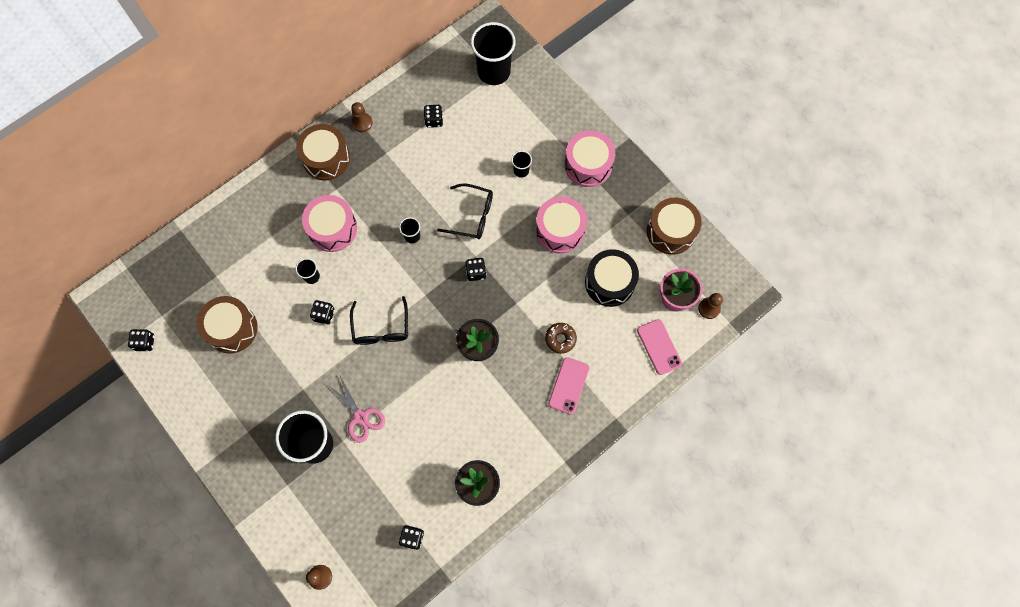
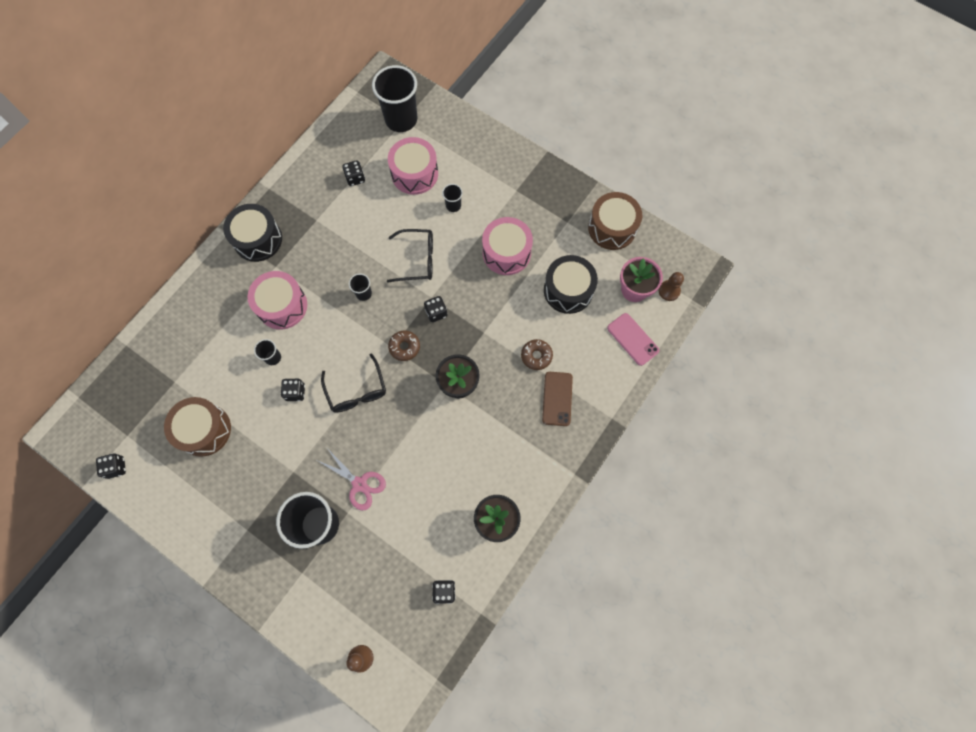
camera: 15 degrees left, 0 degrees up
(326, 158) = (258, 239): brown drum -> black drum
(362, 123) = (285, 197): brown pawn -> none
(437, 298) = (404, 347): none -> brown donut
(568, 385) = (557, 398): pink phone -> brown phone
(588, 165) = (516, 185): pink drum -> pink drum (414, 173)

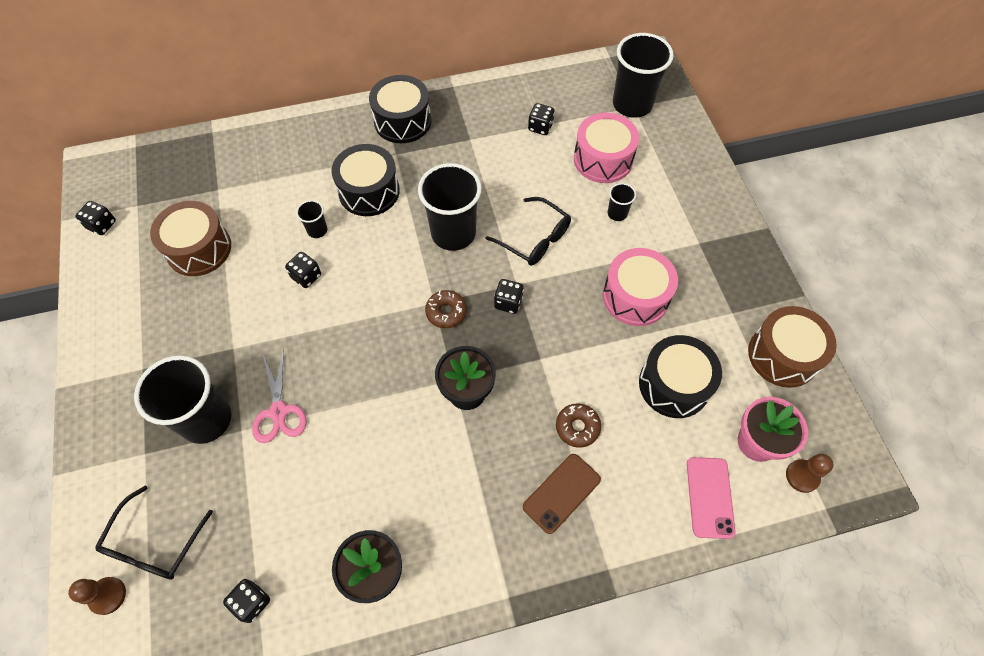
camera: 40 degrees right, 10 degrees down
(282, 306) = (369, 191): pink drum -> black drum
(357, 391) = (362, 318): black glasses -> black glasses (154, 544)
(363, 293) = (453, 233): black cup -> black cup, size x2.21

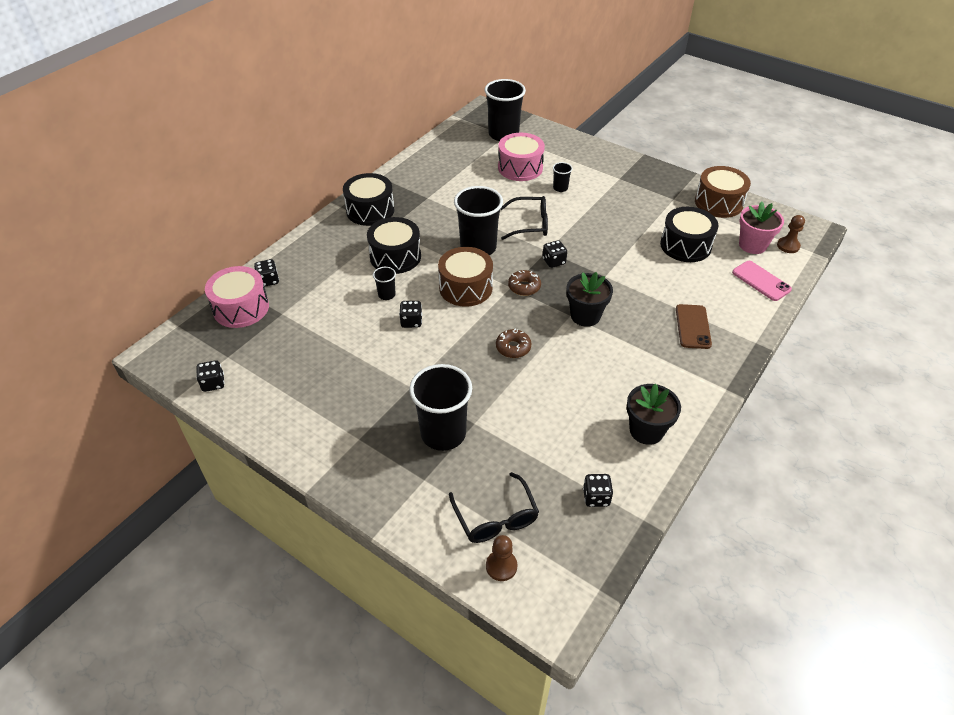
camera: 40 degrees left, 15 degrees down
(199, 249) = (312, 352): brown drum -> brown drum (465, 288)
(279, 412) = (486, 398): pink scissors -> none
(540, 127) = (463, 170): black dice -> black dice (268, 280)
(577, 427) = (663, 293): brown donut -> brown donut (513, 347)
(635, 296) = (618, 219): pink drum -> pink drum (241, 308)

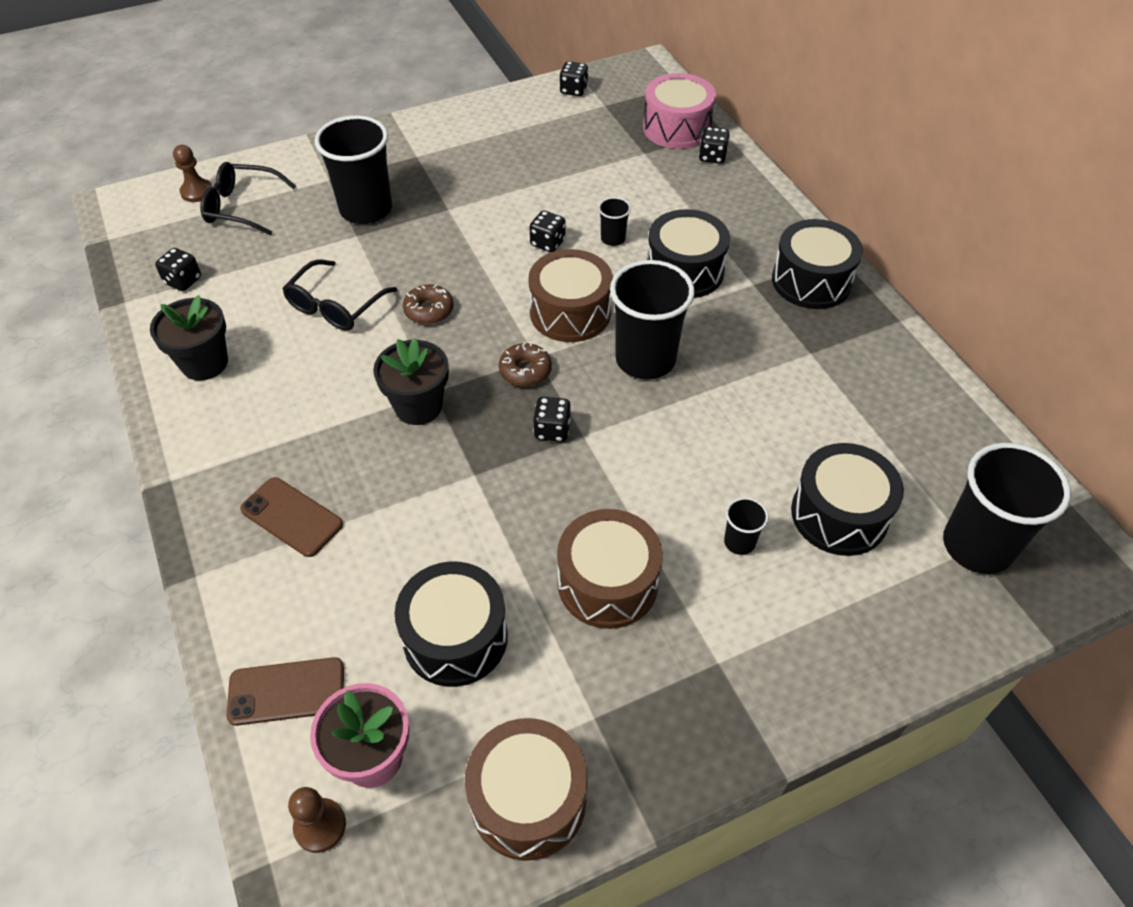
camera: 120 degrees right, 5 degrees up
(520, 168) = (839, 514): pink drum -> black drum
(530, 224) = (661, 446): black glasses -> black glasses (335, 306)
(616, 215) = (607, 583): none -> brown drum
(761, 281) = (286, 691): pink phone -> brown phone

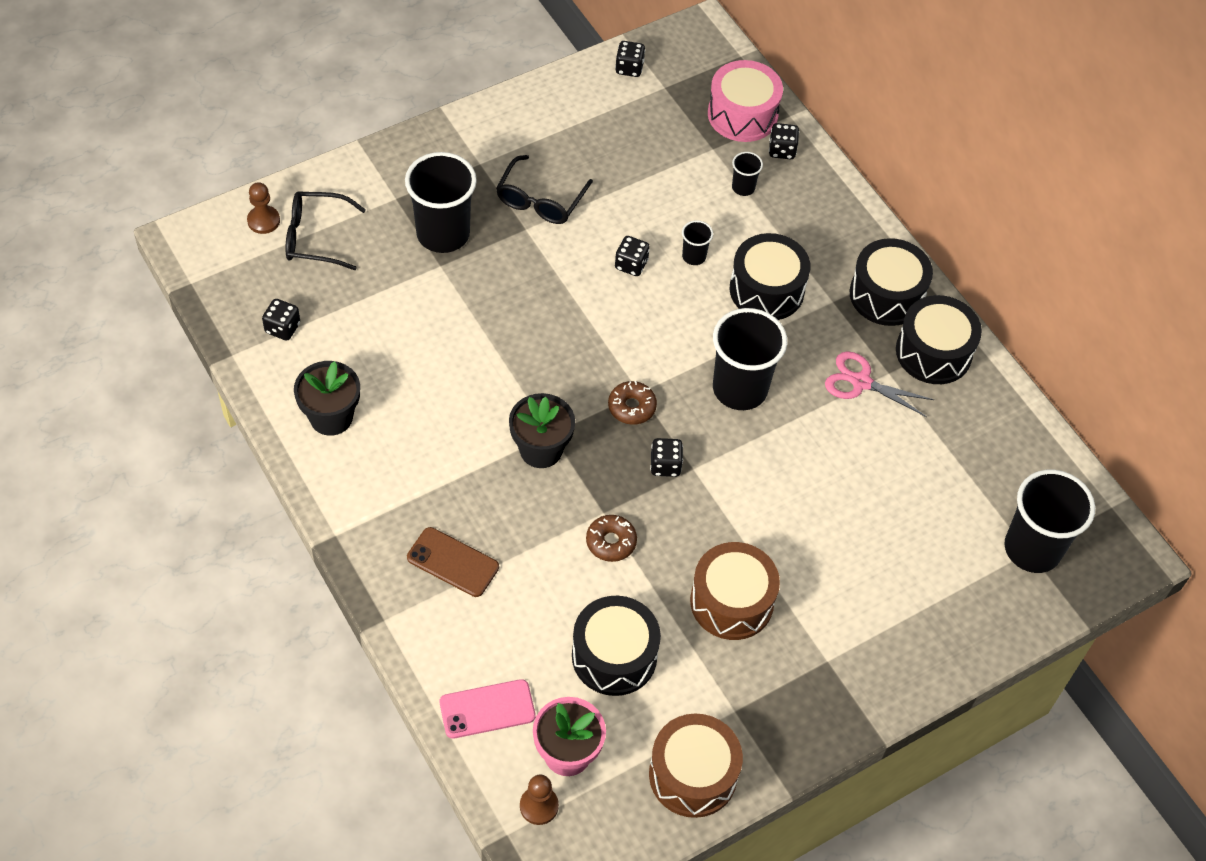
camera: 10 degrees left, 5 degrees up
(286, 691) = (487, 709): brown phone -> pink phone
(335, 306) = (439, 348): black glasses -> black glasses (540, 200)
(429, 310) = (530, 348): brown donut -> brown donut (611, 542)
(570, 312) = (664, 342): brown drum -> none
(739, 542) = (837, 559): black cup -> black cup (743, 187)
(778, 360) = (860, 382): none -> pink scissors
(839, 514) = (919, 528): black drum -> black drum (933, 352)

